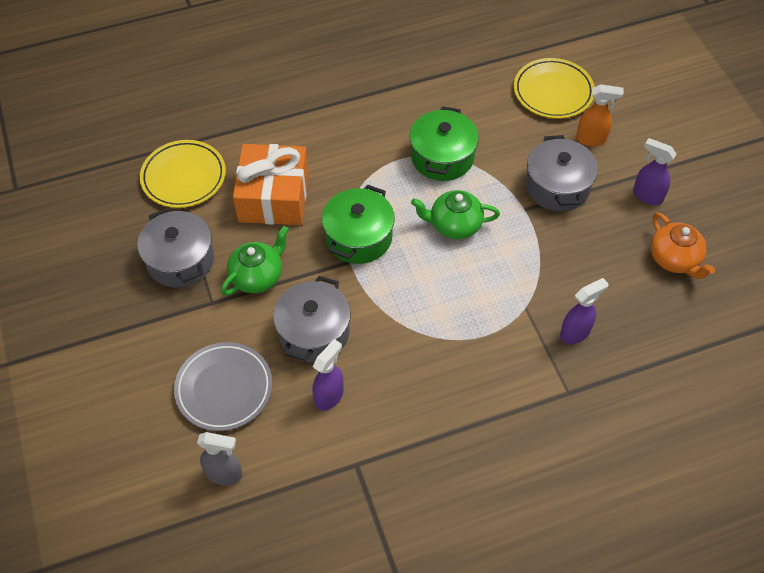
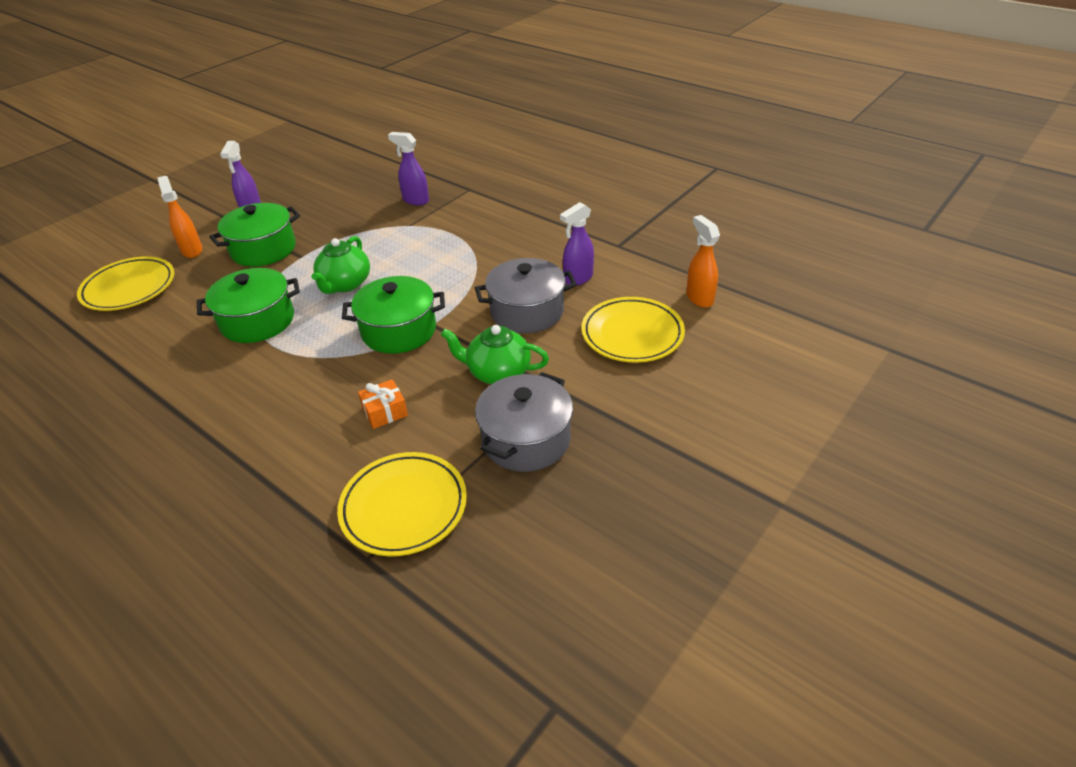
camera: 120 degrees left, 15 degrees down
(224, 389) = (632, 334): grey plate -> yellow plate
(224, 474) = (699, 298): grey spray bottle -> orange spray bottle
(274, 197) = (385, 411): orange gift -> orange gift, size x0.42
(329, 396) = (577, 279): purple spray bottle -> purple spray bottle turned 45 degrees counterclockwise
(454, 225) = (345, 284): green teapot -> green teapot turned 45 degrees clockwise
(557, 186) = (263, 249): grey pot -> green pot
(674, 259) = (313, 184): orange teapot -> none

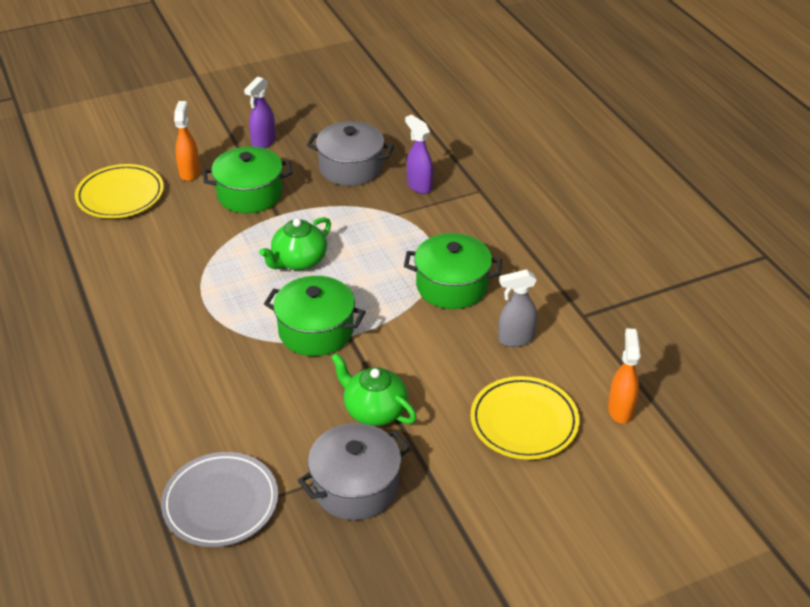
camera: 25 degrees right, 0 degrees up
(257, 321) = (205, 272): green pot -> green pot (452, 286)
(385, 411) = (257, 408): orange gift -> none
(404, 507) = (221, 503): yellow plate -> grey plate
(527, 311) = (442, 357): grey pot -> grey pot (351, 168)
(577, 279) = (515, 339): purple spray bottle -> grey spray bottle

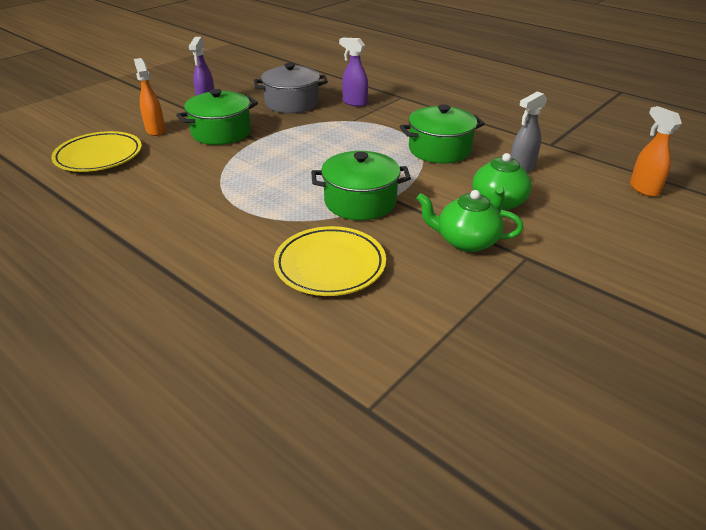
camera: 25 degrees left, 5 degrees down
(221, 503) = (398, 360): grey plate -> none
(298, 261) = (301, 162): green teapot -> green teapot (498, 203)
(355, 486) = (510, 302): grey pot -> none
(524, 422) = (589, 215): yellow plate -> yellow plate (330, 265)

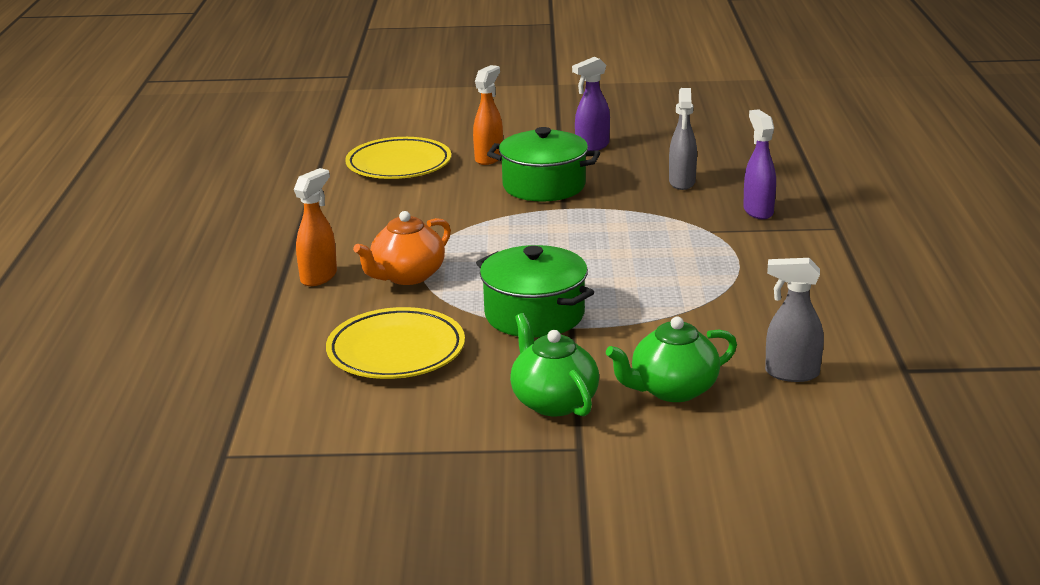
camera: 50 degrees right, 10 degrees down
(243, 218) = (407, 276): none -> orange teapot
(292, 103) = (682, 183): grey pot -> grey spray bottle
(439, 150) = (738, 307): green pot -> none
(643, 189) = (899, 476): orange spray bottle -> orange spray bottle (319, 277)

